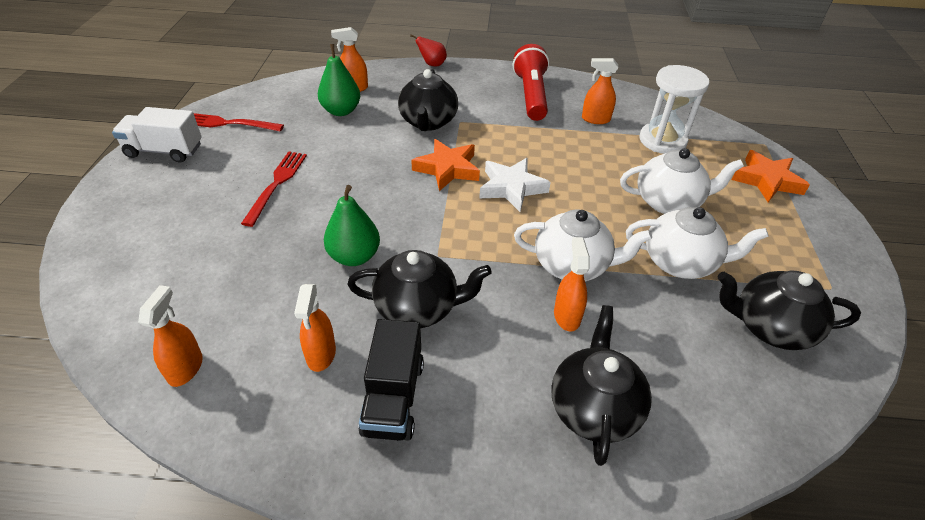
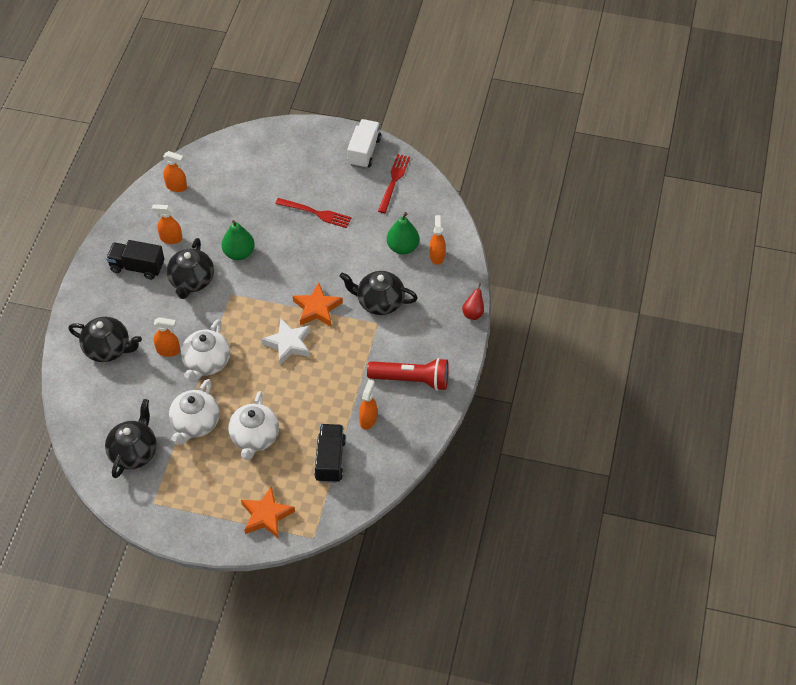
camera: 100 degrees right, 10 degrees up
(662, 140) = (330, 460): white hourglass -> black truck

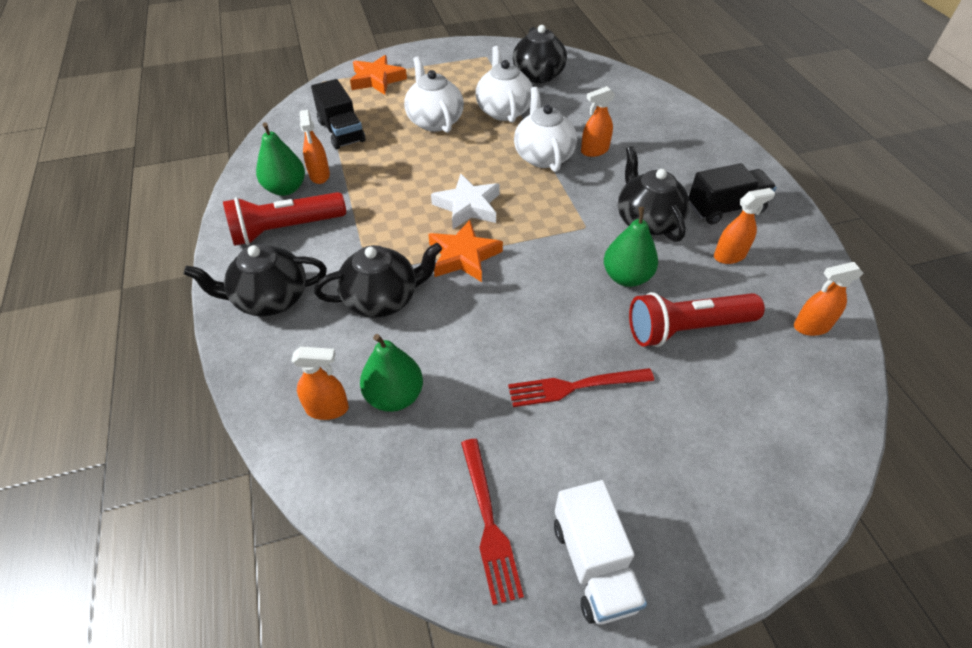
camera: 150 degrees right, 5 degrees down
(108, 349) = (655, 130): black teapot -> black teapot (270, 299)
(237, 213) = (687, 329): none -> red flashlight
(397, 417) = (285, 189): none -> green pear
(437, 256) = (327, 408): orange spray bottle -> orange spray bottle turned 60 degrees counterclockwise
(473, 313) = (227, 344): red pear -> none

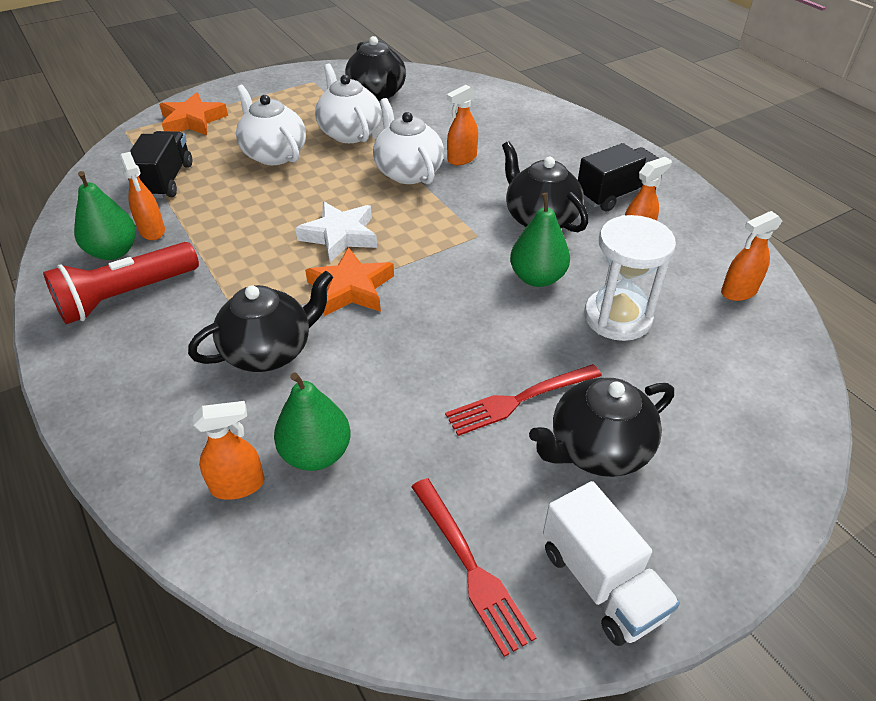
camera: 15 degrees left, 5 degrees down
(270, 299) = (129, 377): black teapot -> black teapot (597, 449)
(341, 132) = (165, 181): black truck -> black truck turned 135 degrees counterclockwise
(687, 329) = (617, 317): red flashlight -> white hourglass

